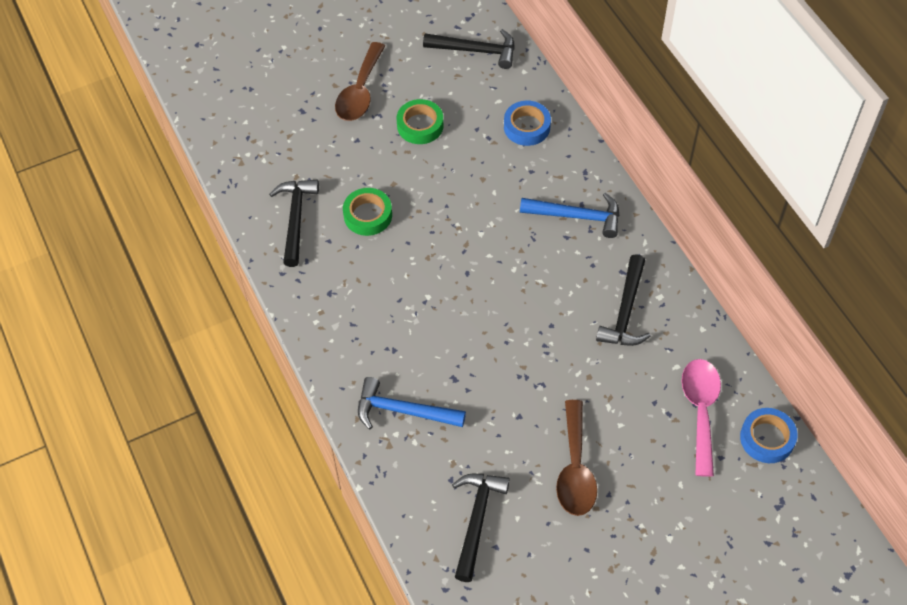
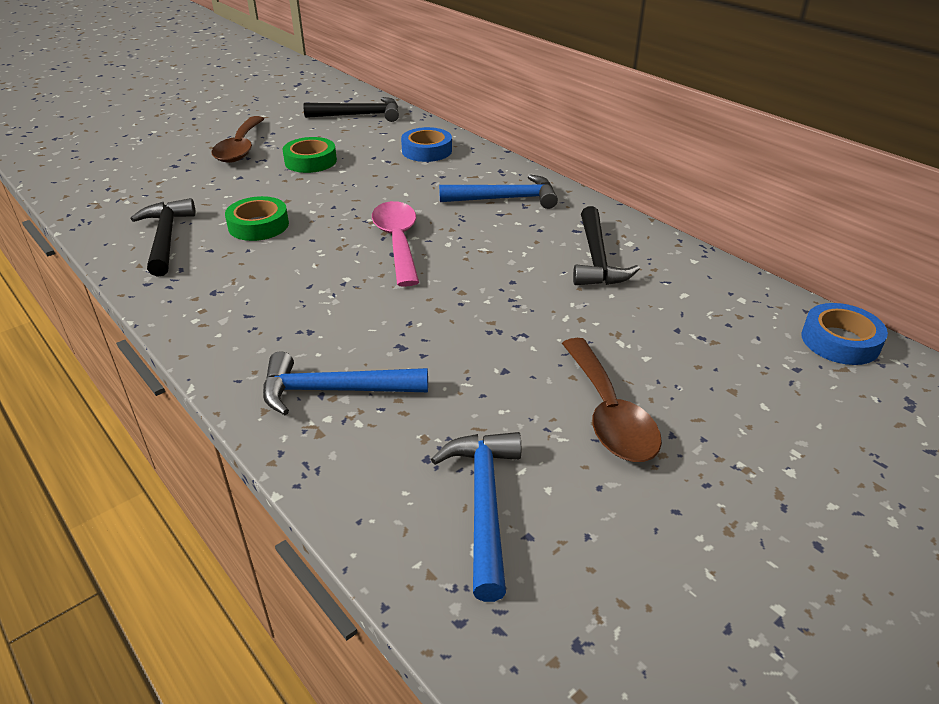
camera: 15 degrees left, 20 degrees down
(476, 520) = (484, 505): black hammer -> blue hammer
(700, 410) = (739, 328): pink spoon -> pink spoon (397, 242)

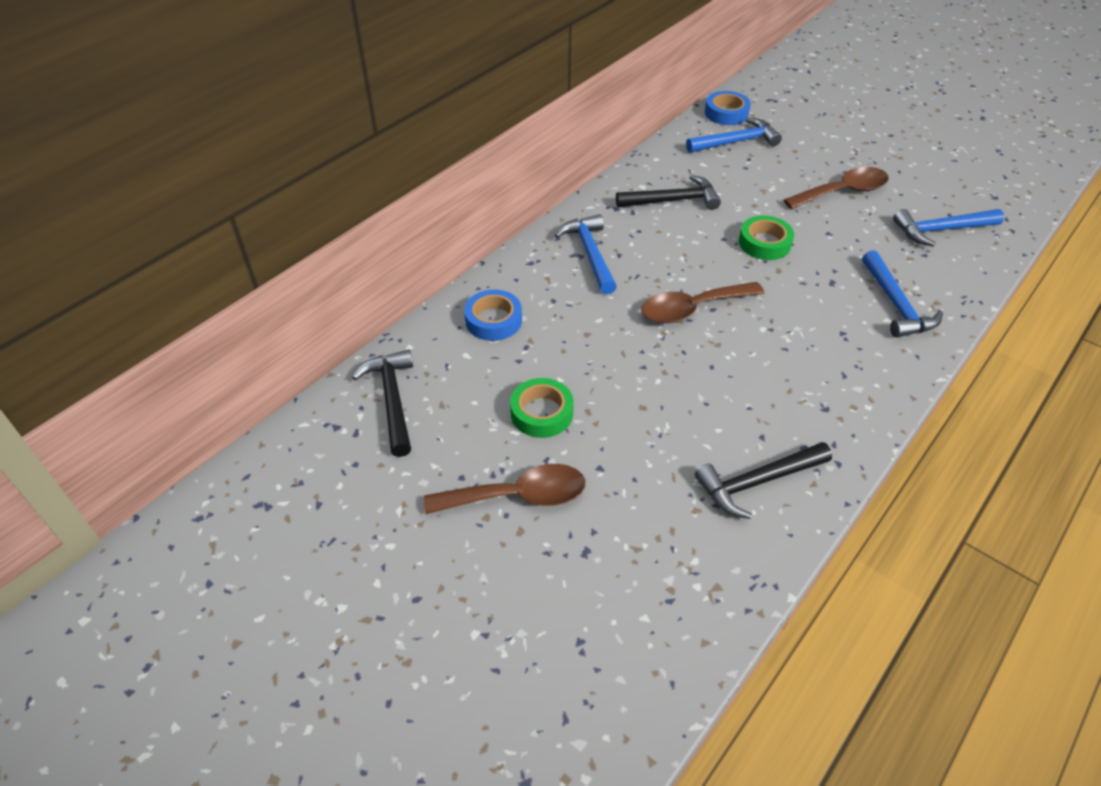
camera: 100 degrees left, 10 degrees up
(258, 225) = (702, 414): green tape -> green tape (764, 243)
(397, 242) = (692, 309): pink spoon -> brown spoon
(749, 334) = (736, 142): none -> blue hammer

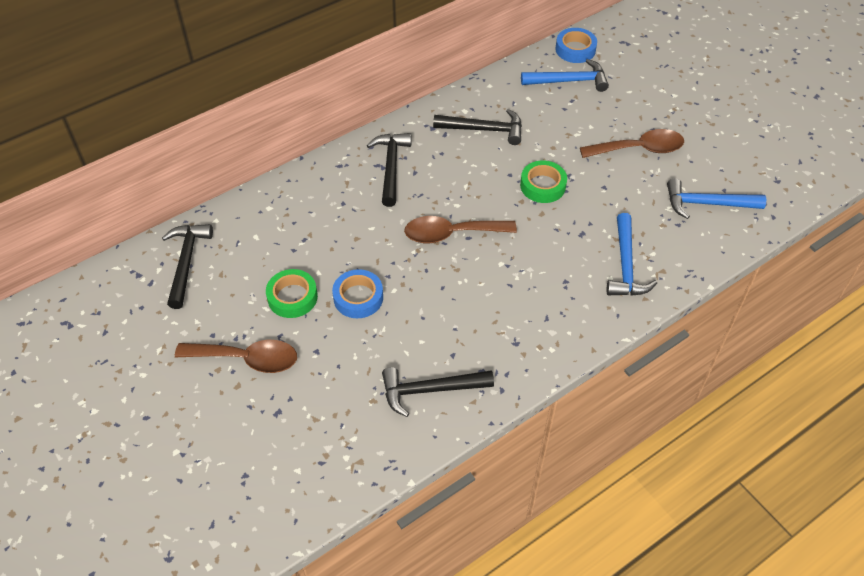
camera: 15 degrees right, 5 degrees up
(493, 320) = (288, 211): blue tape -> blue tape (358, 297)
(590, 254) = (391, 167): blue hammer -> black hammer

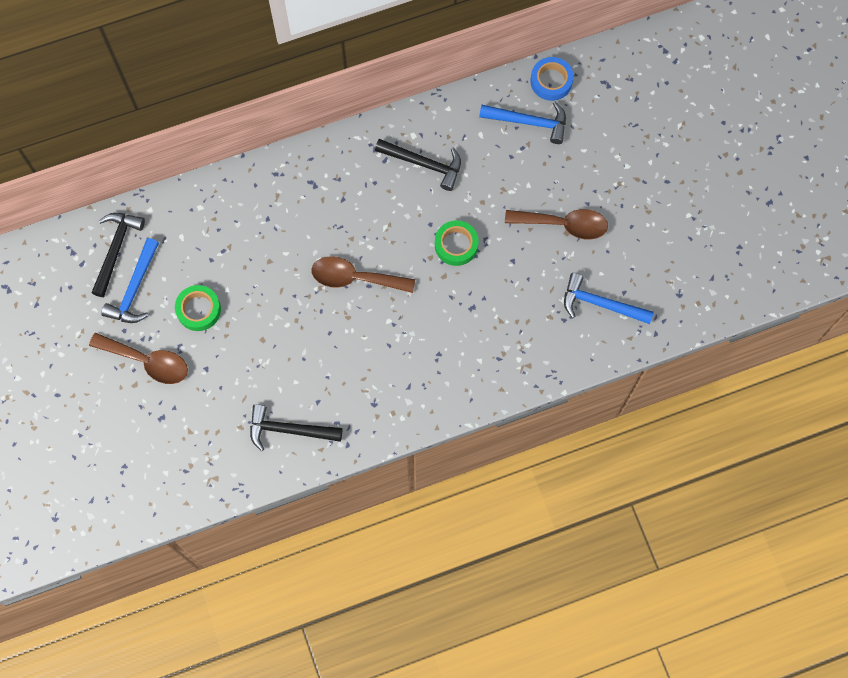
camera: 15 degrees right, 20 degrees up
(358, 297) = (254, 324): blue tape -> none
(391, 167) = (322, 188): black hammer -> none
(625, 265) = (498, 351): blue hammer -> blue hammer (135, 288)

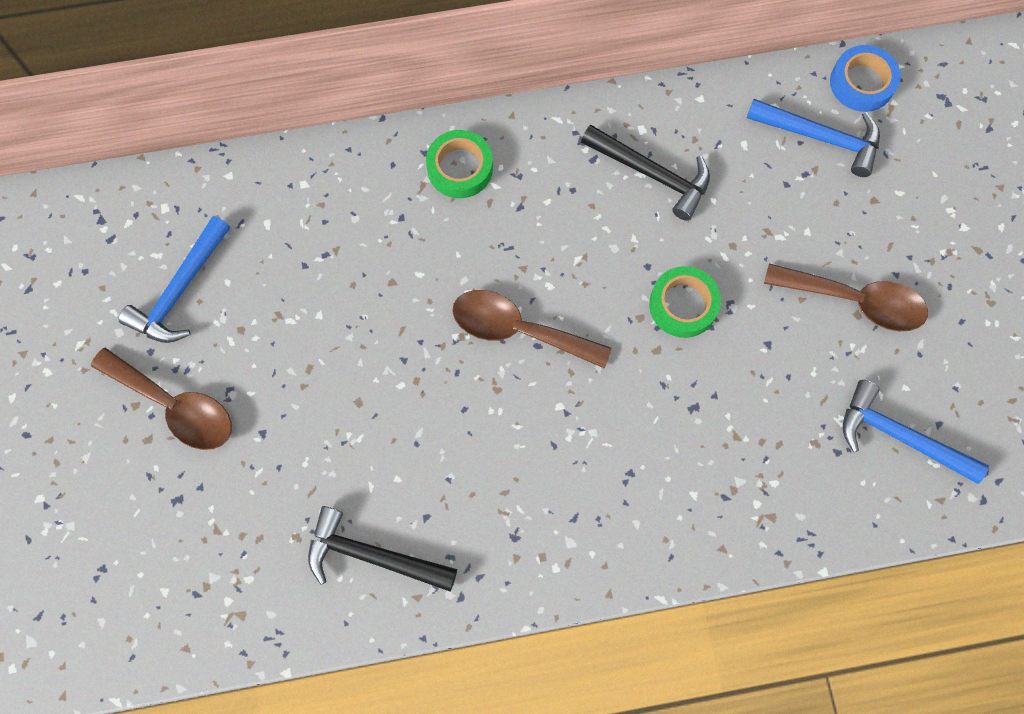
camera: 10 degrees right, 0 degrees up
(116, 250) = (165, 227): black hammer -> none
(198, 310) = (270, 339): green tape -> green tape (460, 168)

